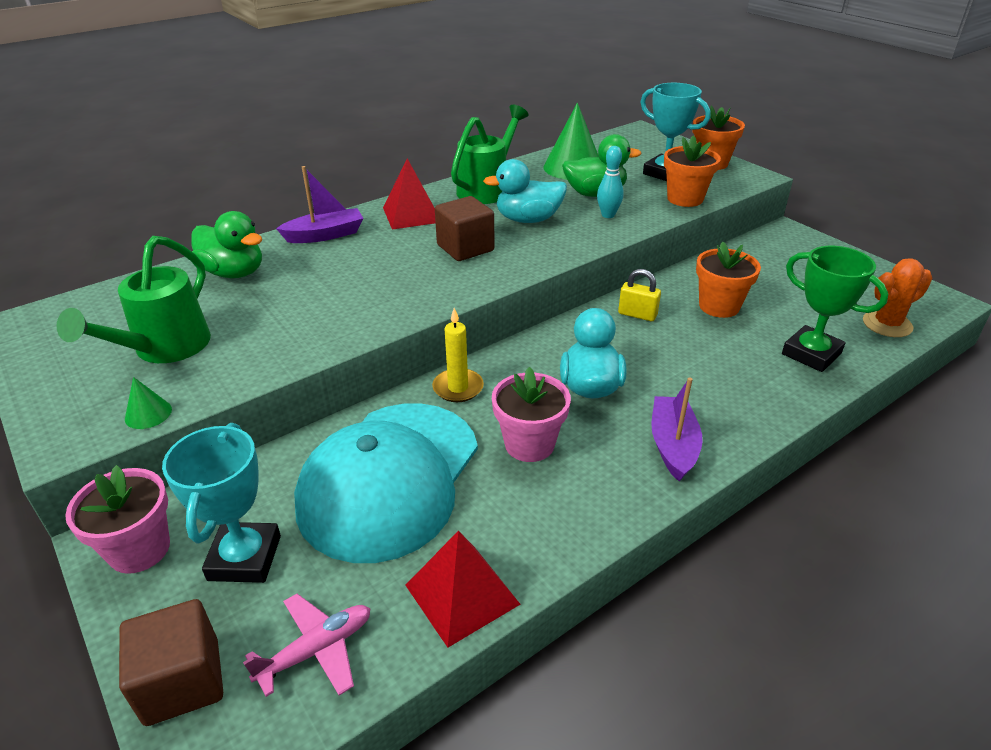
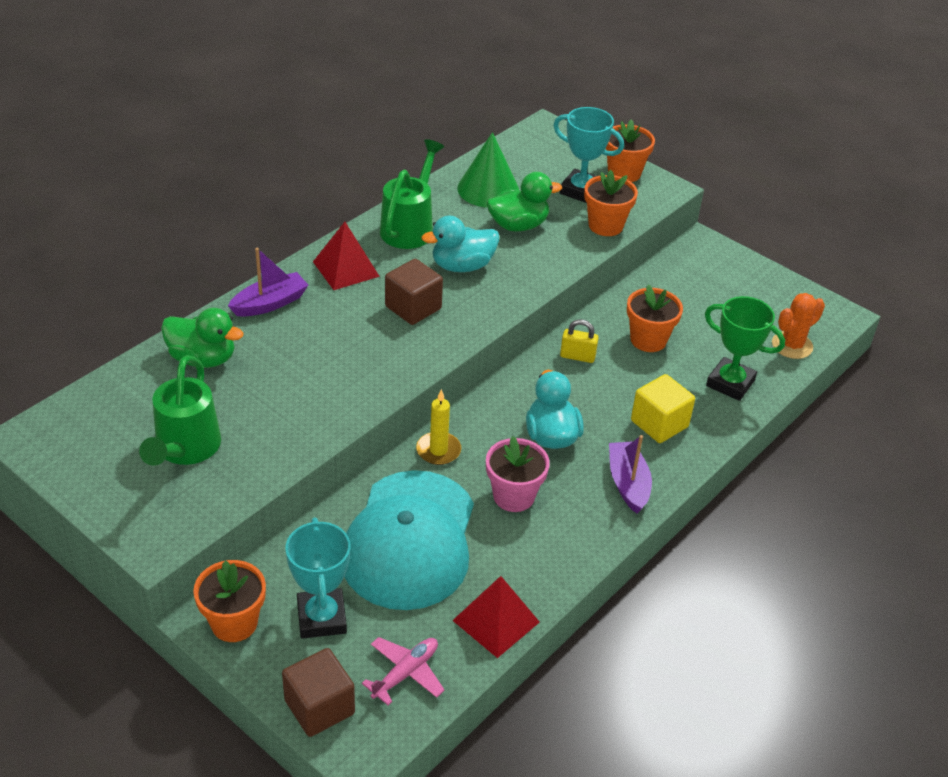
camera: 15 degrees left, 5 degrees up
(139, 549) = (234, 623): pink flower pot -> orange flower pot
(148, 414) = (208, 513): green cone -> none
(608, 215) = (537, 253): turquoise bowling pin -> none
(721, 386) = (659, 424): none -> yellow cube

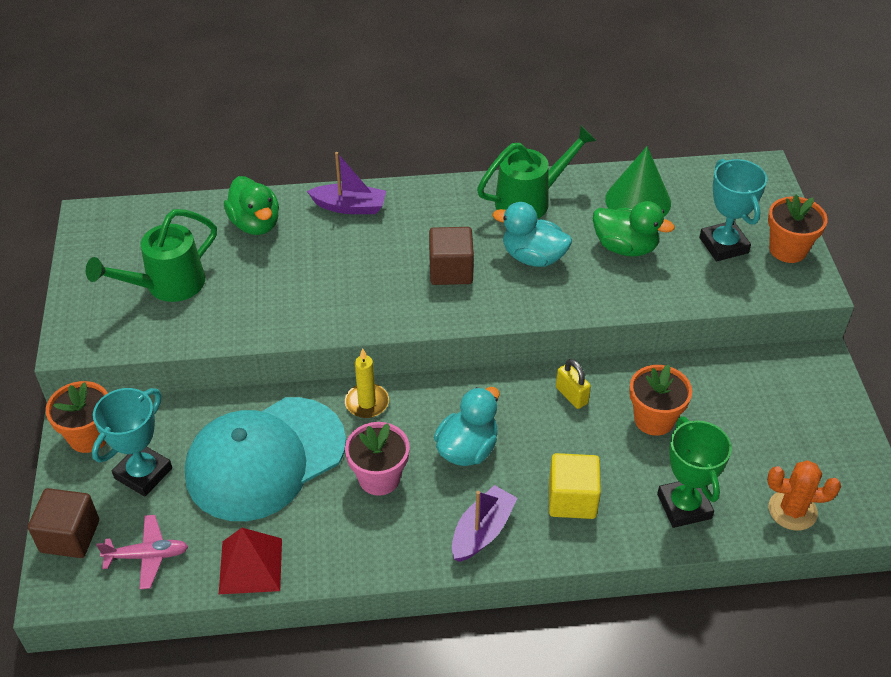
camera: 45 degrees right, 5 degrees up
(346, 269) = (438, 209): red pyramid -> none
(605, 225) = (707, 290): orange flower pot -> none

